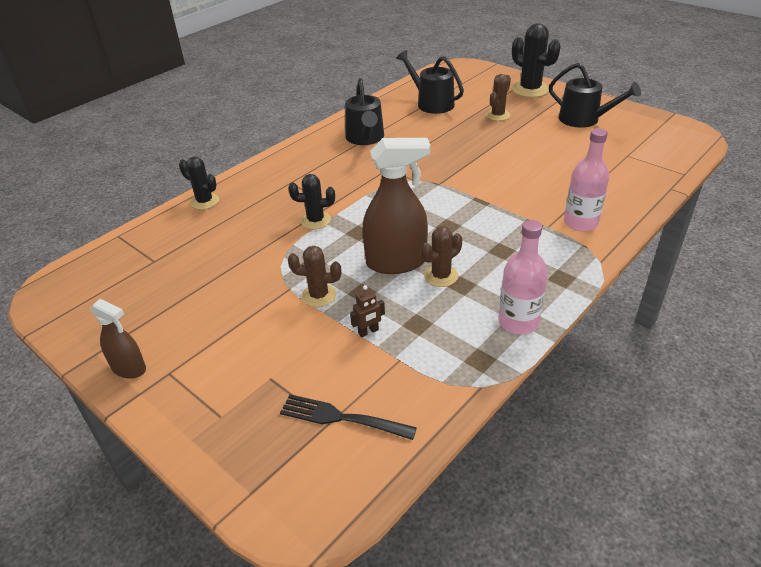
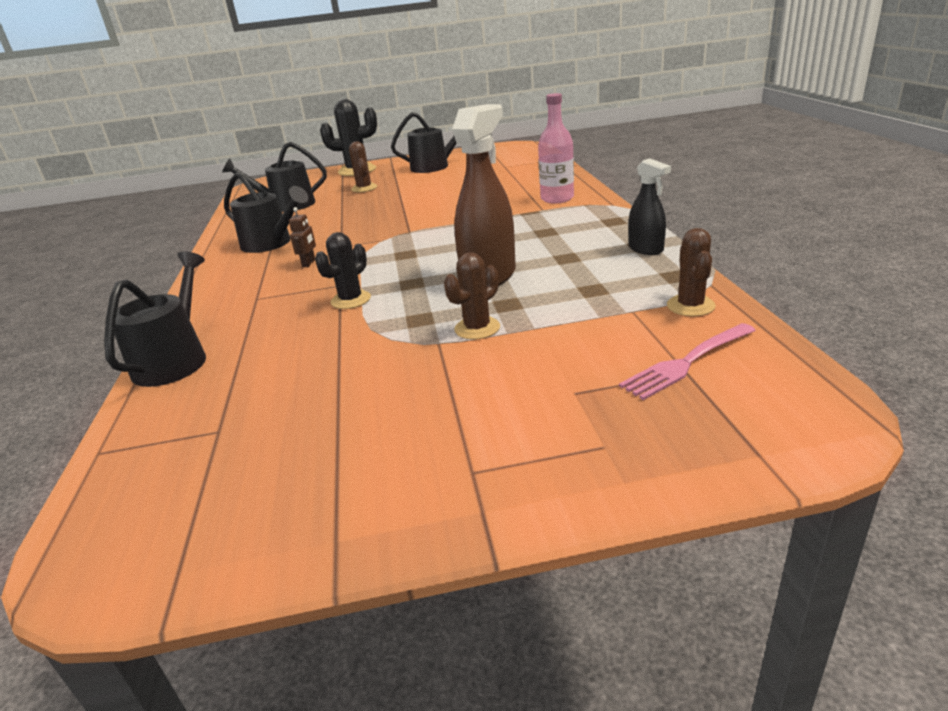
camera: 50 degrees left, 10 degrees down
(129, 368) = (416, 509): brown spray bottle -> none
(204, 201) = (174, 360): black cactus -> black watering can
(343, 418) = (687, 362): black fork -> pink fork
(368, 332) = (572, 316): brown robot -> brown robot (309, 263)
(441, 276) = (540, 263): brown cactus -> brown cactus (690, 306)
(518, 322) = (646, 249): pink bottle -> black spray bottle

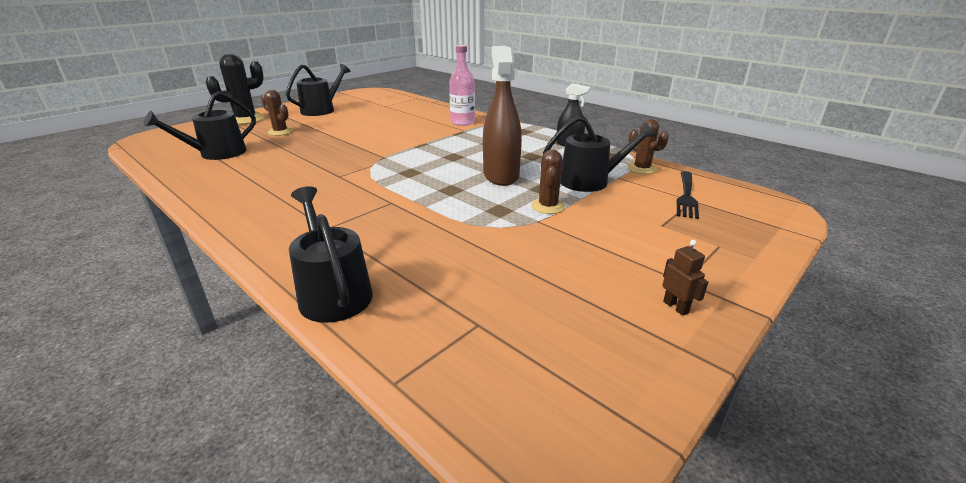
camera: 40 degrees left, 0 degrees up
(270, 243) = (259, 185): black watering can -> black watering can (590, 181)
(309, 263) = (331, 193): brown robot -> brown robot (676, 307)
(351, 300) = (421, 210): black cactus -> none
(687, 362) = (686, 196): pink fork -> black fork

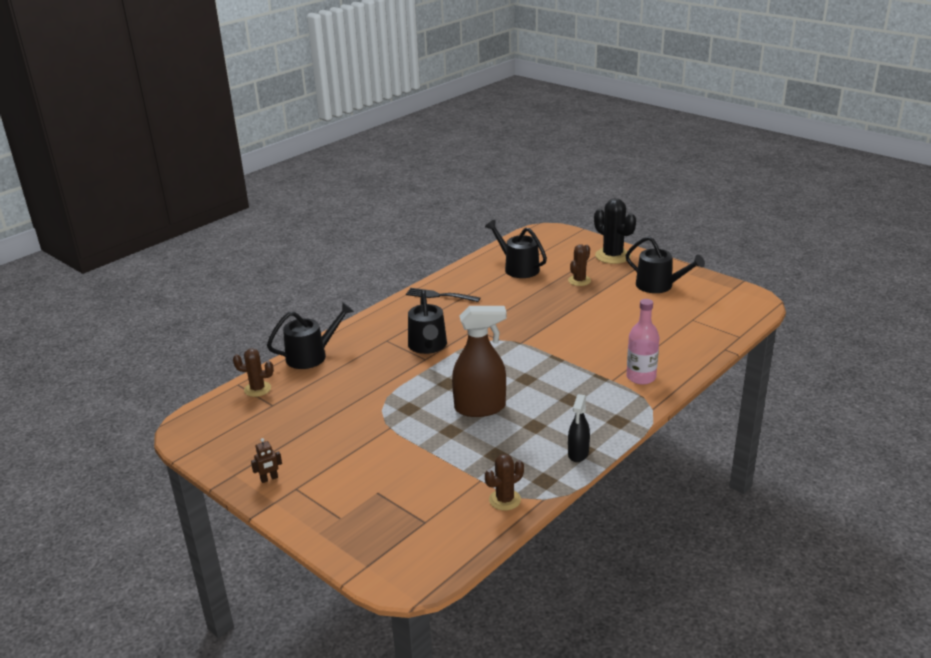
camera: 90 degrees right, 0 degrees up
(548, 206) = (414, 433): brown cactus -> brown cactus (257, 389)
(590, 181) = (469, 460): black watering can -> black watering can (428, 346)
(686, 196) = (435, 519): black fork -> black fork (440, 296)

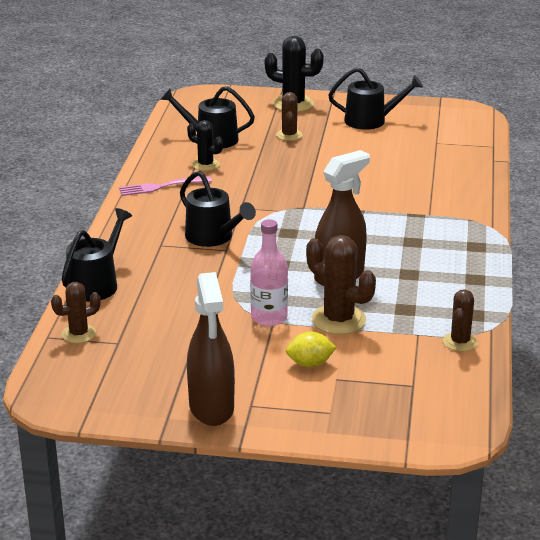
camera: 35 degrees left, 0 degrees up
(269, 479) = (211, 407): brown robot -> brown spray bottle
(373, 472) = (310, 364): none -> yellow lemon
(436, 444) = (338, 320): none -> brown cactus
(440, 296) = (162, 186): black fork -> pink fork
(490, 287) = (205, 165): none -> black cactus
(578, 453) = (475, 284): black spray bottle -> none
(641, 377) = (451, 204): pink bottle -> pink bottle (269, 317)

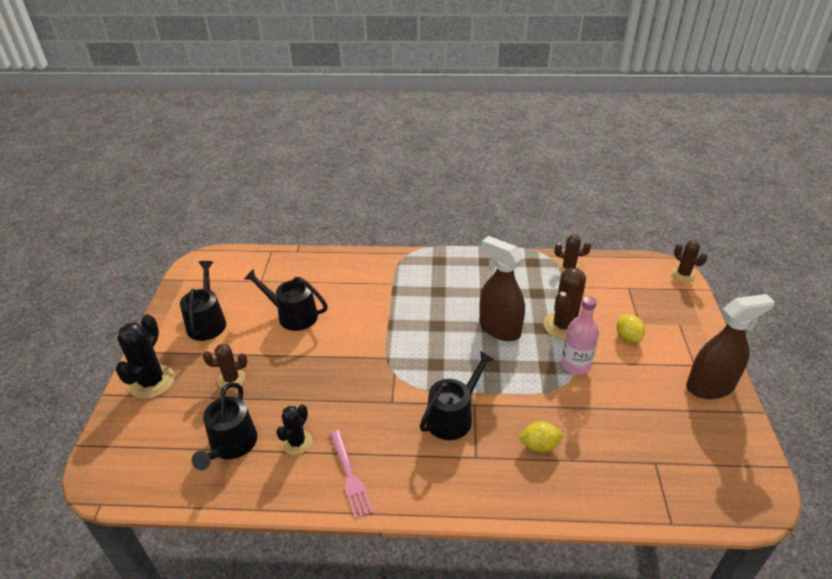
camera: 95 degrees left, 10 degrees up
(79, 334) = (655, 497): brown cactus -> brown cactus (683, 274)
(96, 284) = (565, 500): black watering can -> black watering can (293, 315)
(162, 279) = (539, 446): none -> yellow lemon

